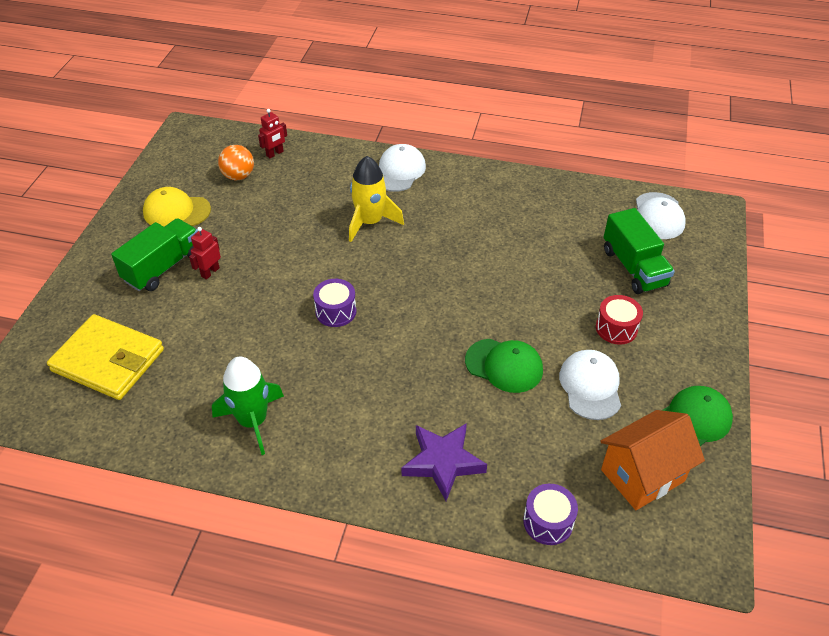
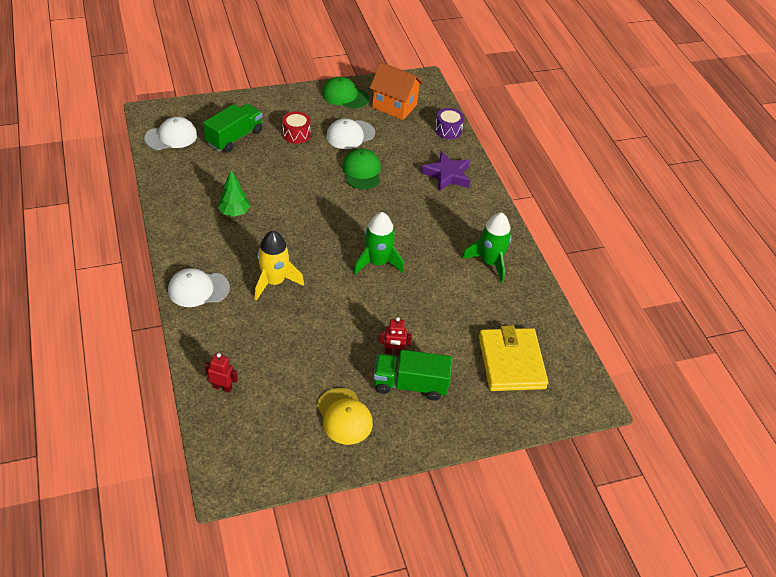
camera: 125 degrees left, 0 degrees up
(238, 176) = (270, 397): orange ball -> none
(336, 311) = (377, 263): purple drum -> green rocket
(494, 226) = (234, 212): none -> green tree

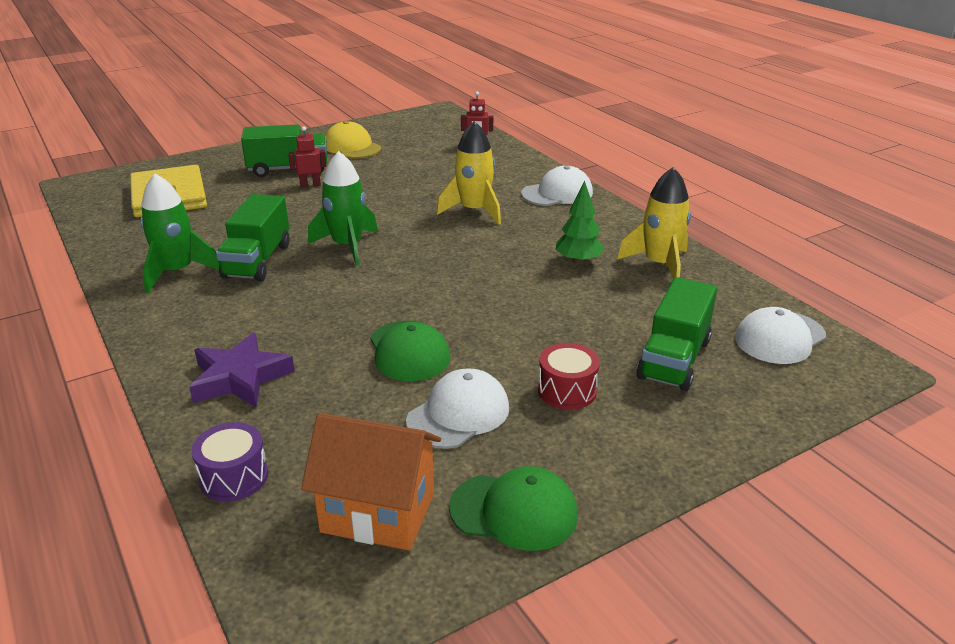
camera: 170 degrees right, 15 degrees down
(187, 198) = (659, 265): none -> yellow rocket
(438, 261) = (257, 261): none -> green truck

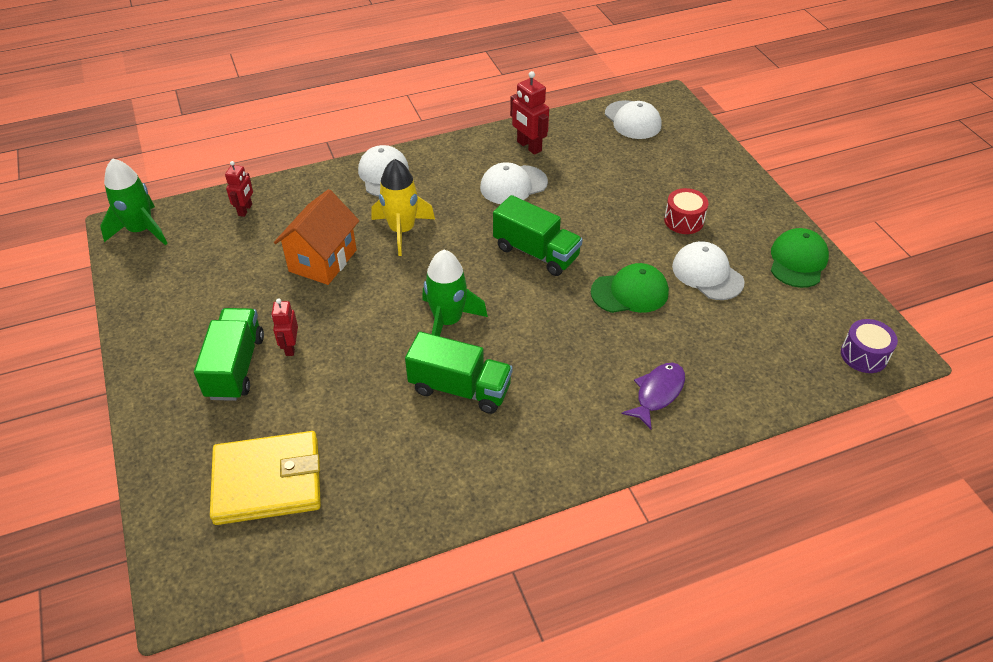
camera: 80 degrees left, 15 degrees up
(177, 272) = (468, 453): green rocket -> green rocket (141, 230)
(234, 477) = (774, 391): purple drum -> purple drum (864, 355)
(240, 378) = (657, 393): purple star -> purple fish
(352, 147) = (194, 308): yellow cap -> none
(378, 512) = (803, 319): orange house -> orange house (323, 260)
(578, 261) = (513, 185): green tree -> white cap
(659, 265) = (529, 146): yellow rocket -> red robot
(674, 359) = (652, 168): green truck -> green truck (536, 252)

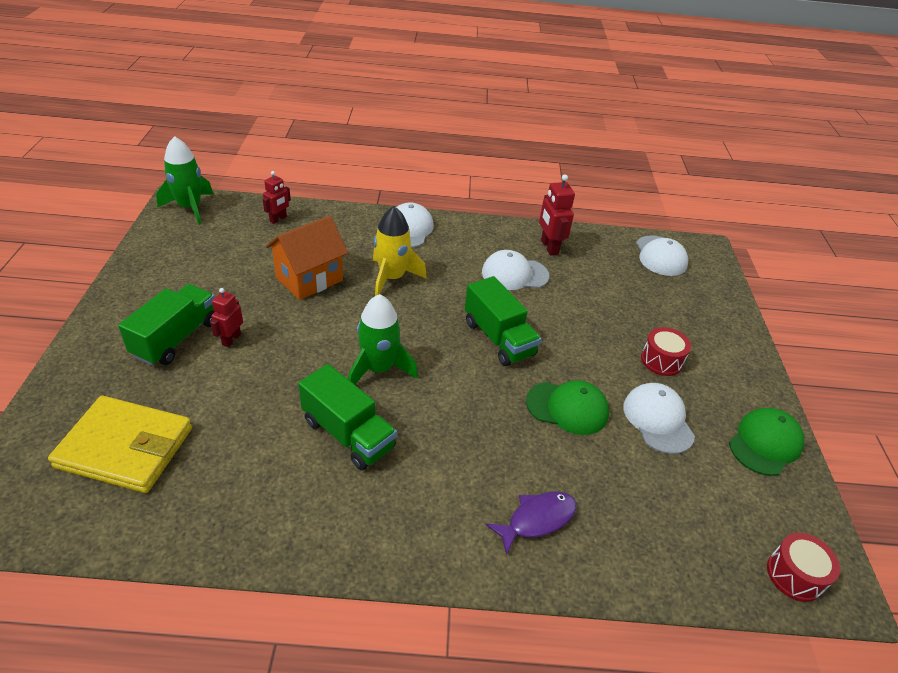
camera: 20 degrees right, 5 degrees down
(864, 355) = (794, 575): purple drum -> red drum

